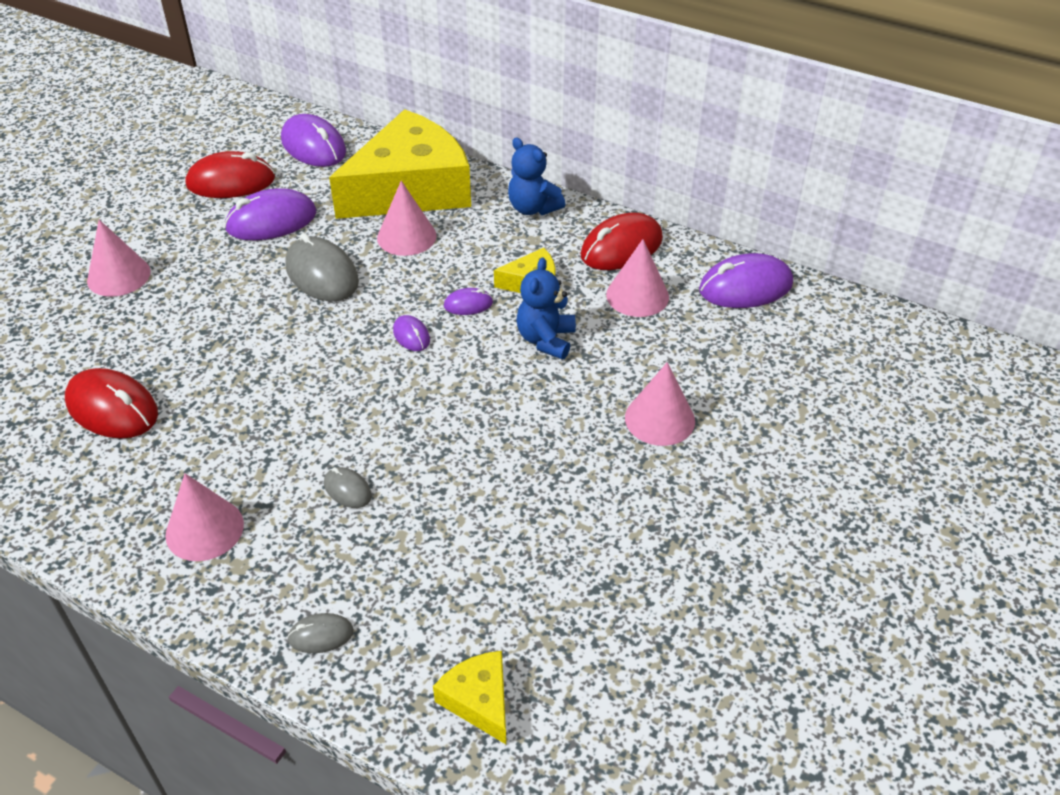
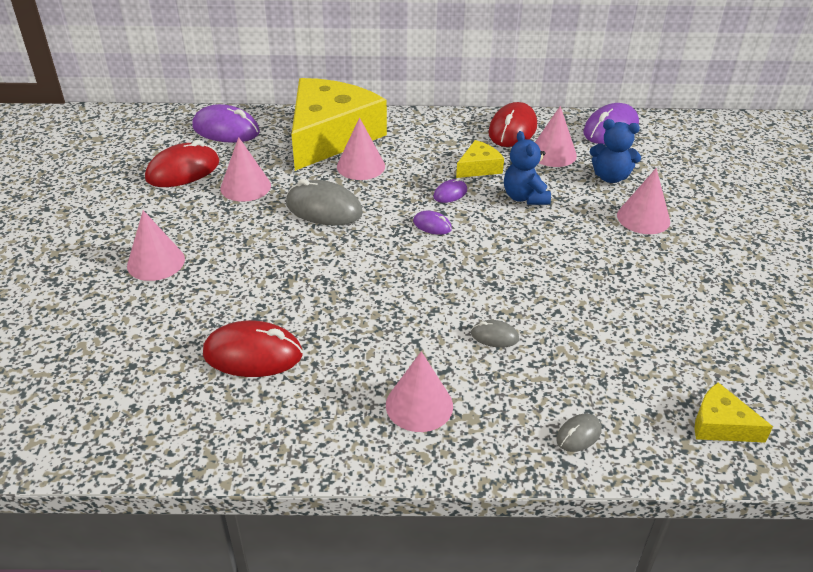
camera: 30 degrees left, 5 degrees down
(271, 221) = (245, 187): purple mouse -> pink cone
(533, 208) = (430, 124): blue teddy bear -> blue teddy bear (610, 177)

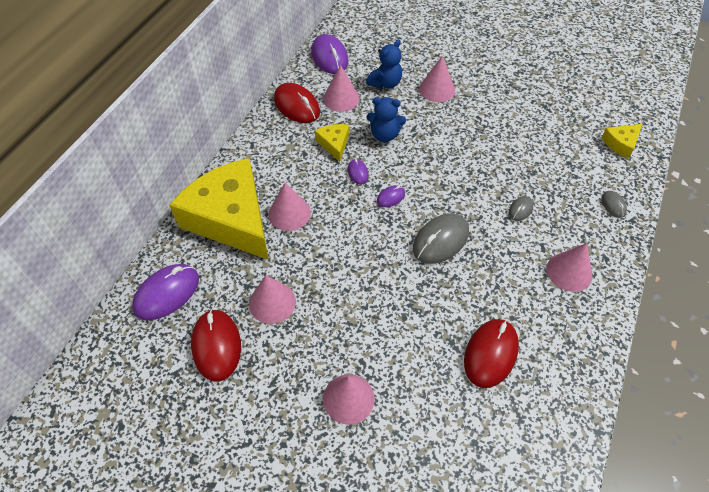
camera: 65 degrees left, 15 degrees up
(324, 208) = (335, 256): grey mouse -> grey mouse (440, 240)

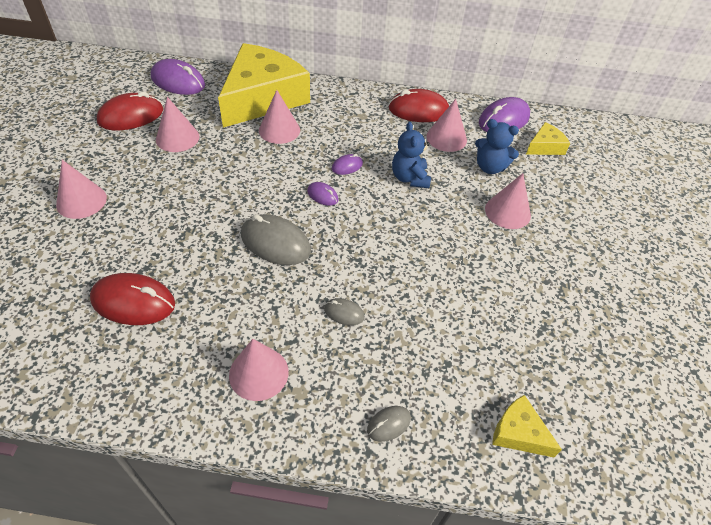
camera: 70 degrees right, 5 degrees down
(297, 106) = (418, 110): red mouse -> red mouse turned 60 degrees clockwise
(334, 144) = (379, 144): yellow cheese -> yellow cheese (545, 147)

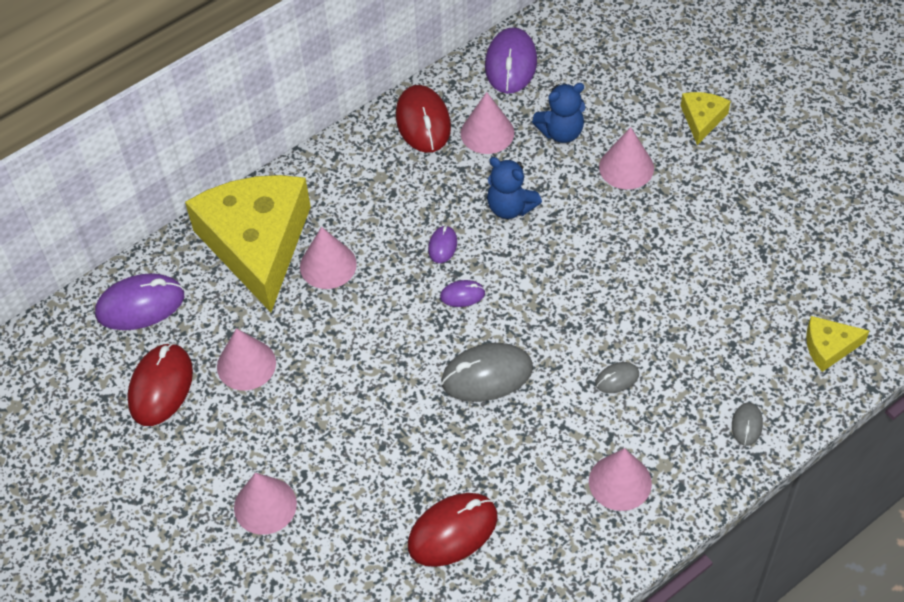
camera: 40 degrees left, 5 degrees up
(418, 110) = (423, 122): red mouse -> red mouse turned 60 degrees counterclockwise
(545, 147) = (579, 65): yellow cheese -> yellow cheese (702, 119)

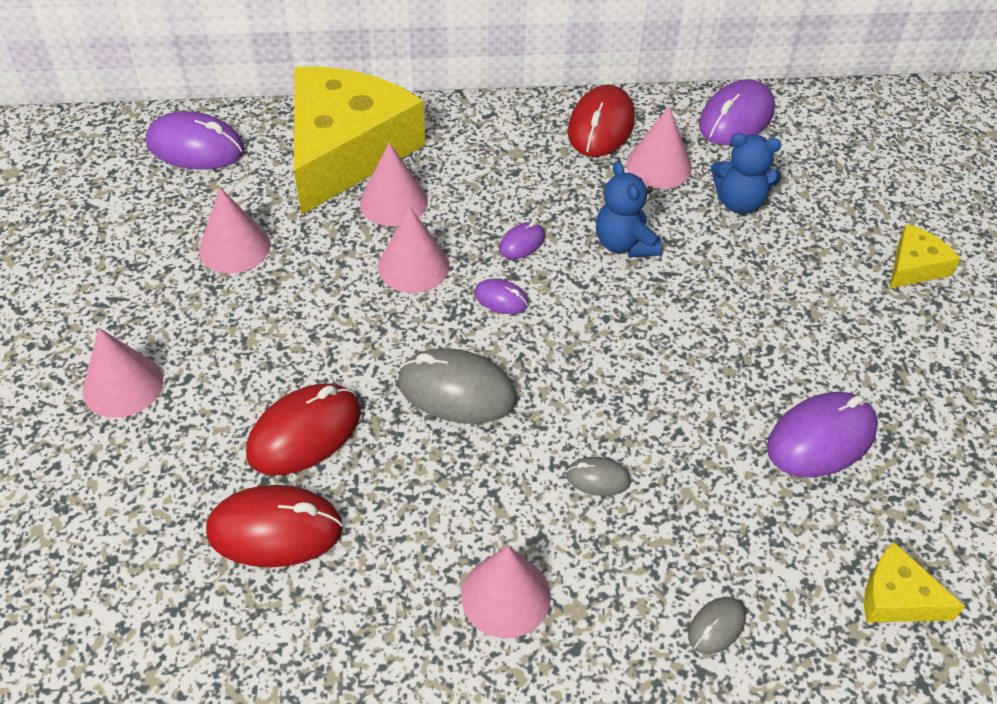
camera: 30 degrees right, 5 degrees down
(161, 387) = (142, 224): red mouse -> red mouse (305, 433)
(626, 167) = (786, 270): pink cone -> pink cone (413, 266)
(725, 274) = (821, 438): none -> purple mouse

